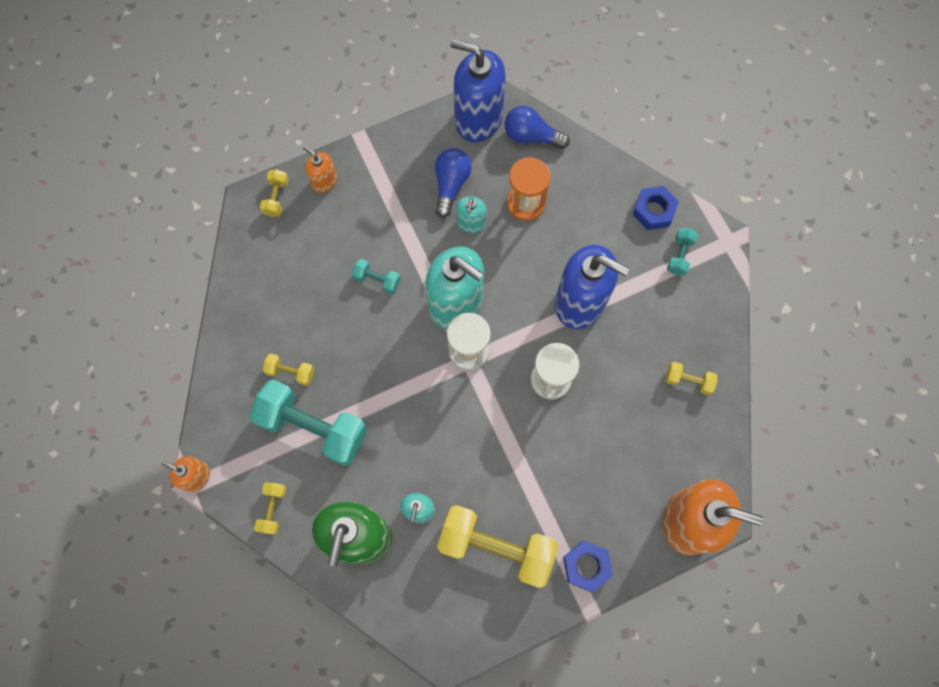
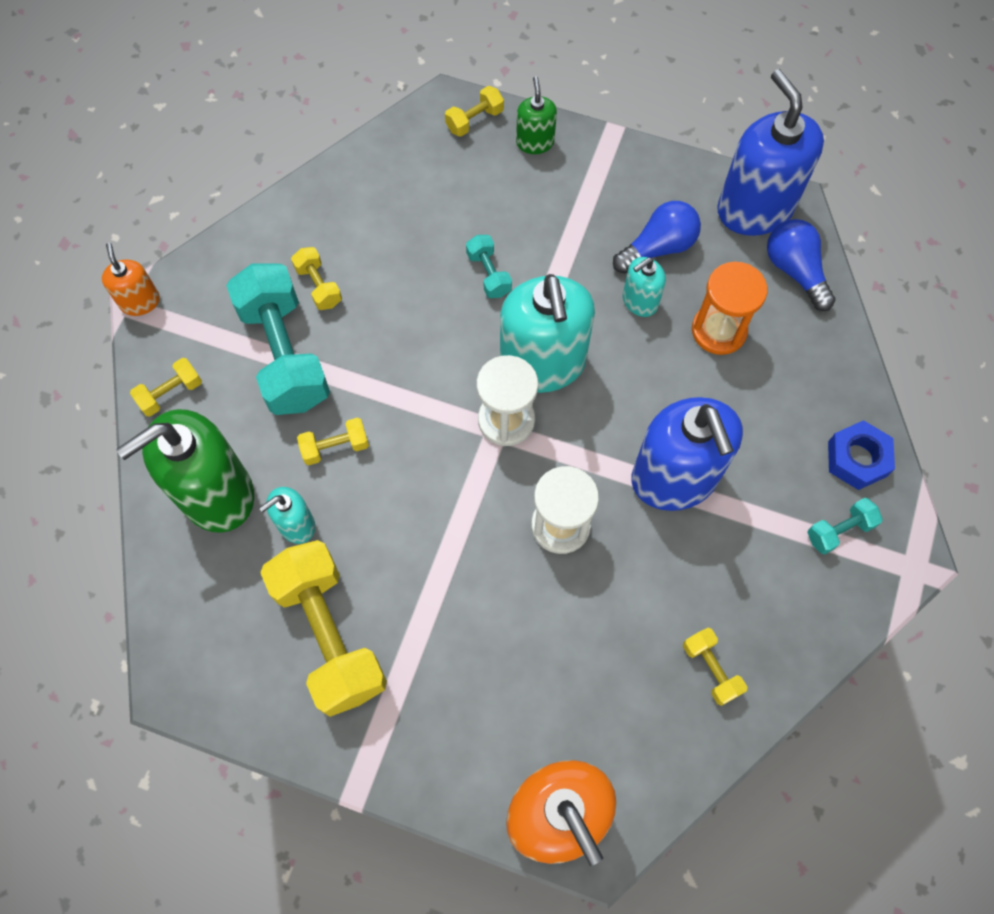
camera: 45 degrees right, 5 degrees down
(324, 181) = (535, 142): orange soap dispenser -> green soap dispenser
(395, 450) = (335, 447): none -> yellow dumbbell
(586, 566) = (397, 747): blue nut -> none

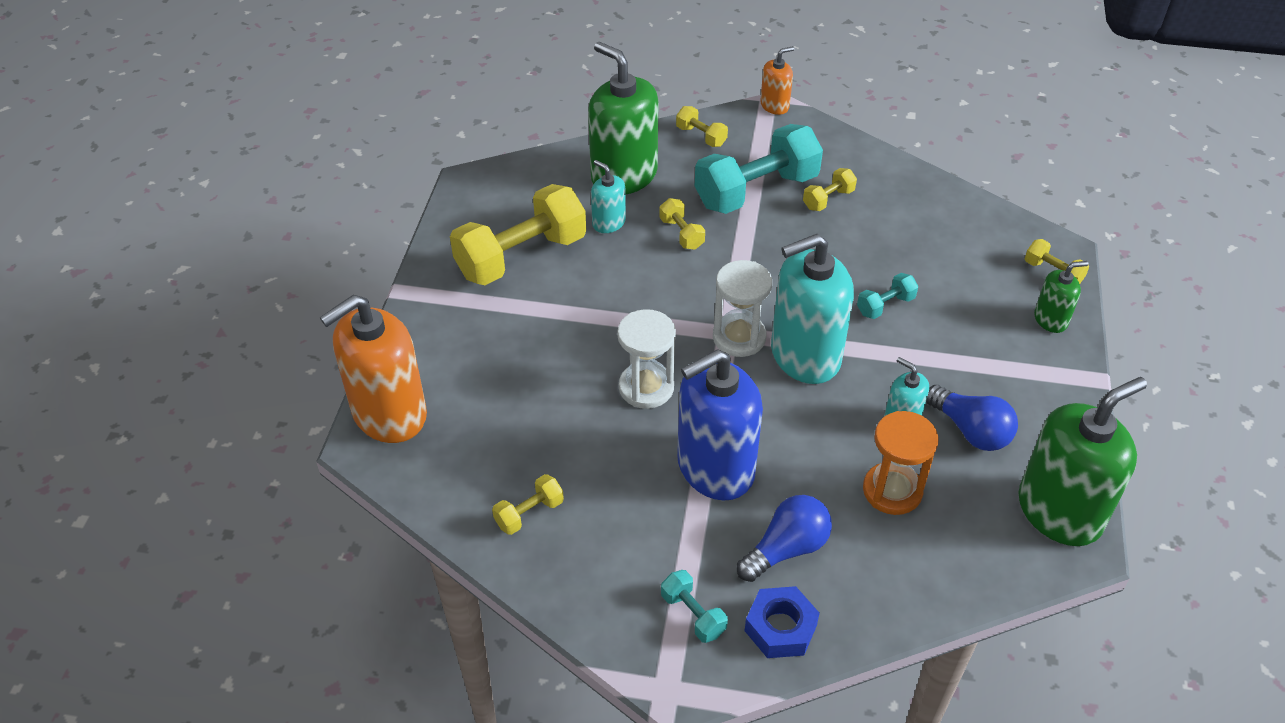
camera: 80 degrees right, 20 degrees down
(754, 209) = (1059, 511): blue soap dispenser -> green soap dispenser
(795, 271) = (994, 555): blue light bulb -> blue light bulb (786, 549)

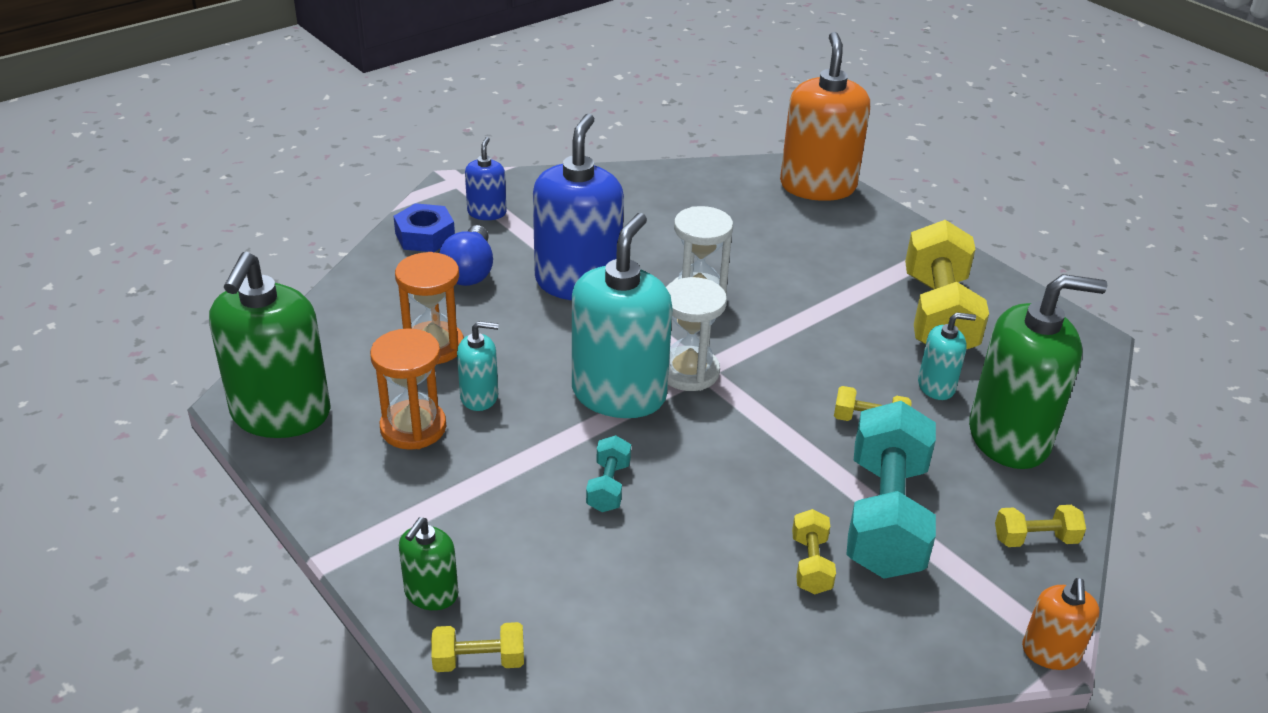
camera: 130 degrees right, 10 degrees down
(529, 513) = (653, 196): yellow dumbbell -> none
(693, 614) = (487, 212): turquoise dumbbell -> blue soap dispenser
(970, 430) = (413, 428): blue light bulb -> orange hourglass

